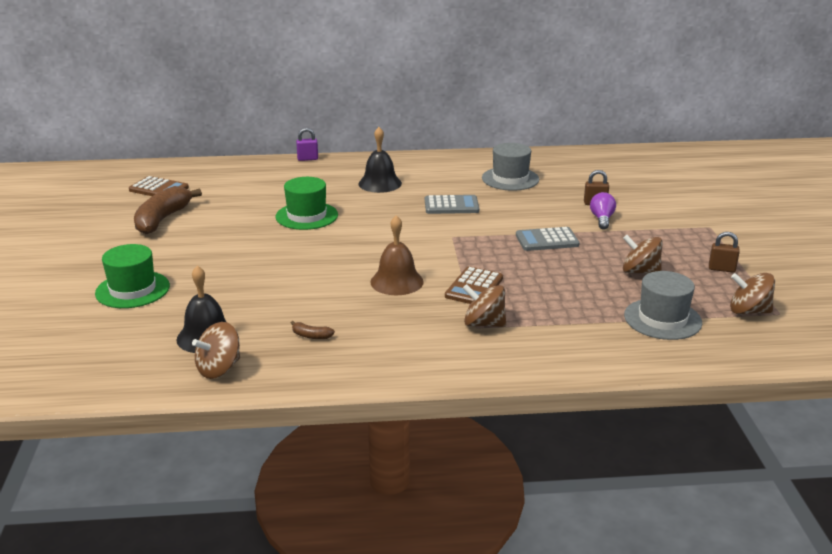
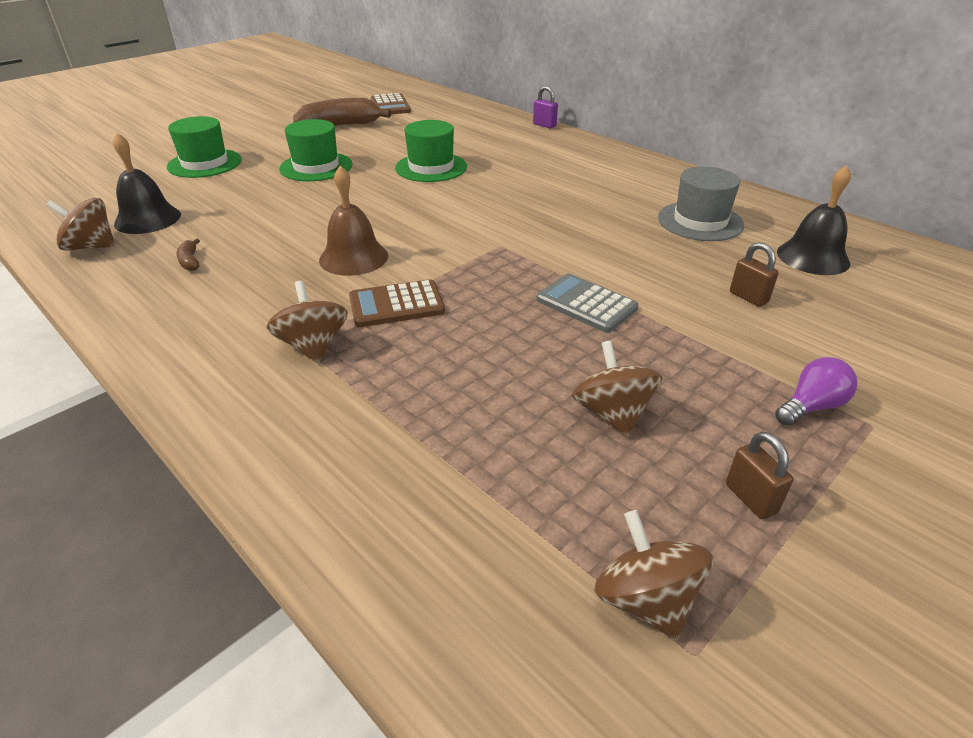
camera: 50 degrees right, 10 degrees up
(228, 251) = (316, 167): none -> green hat
(380, 183) = (554, 168): black bell -> black bell (813, 257)
(451, 206) = (571, 217): grey calculator -> none
(602, 219) = (714, 320): purple light bulb -> purple light bulb (811, 406)
(662, 319) = (492, 497): grey hat -> none

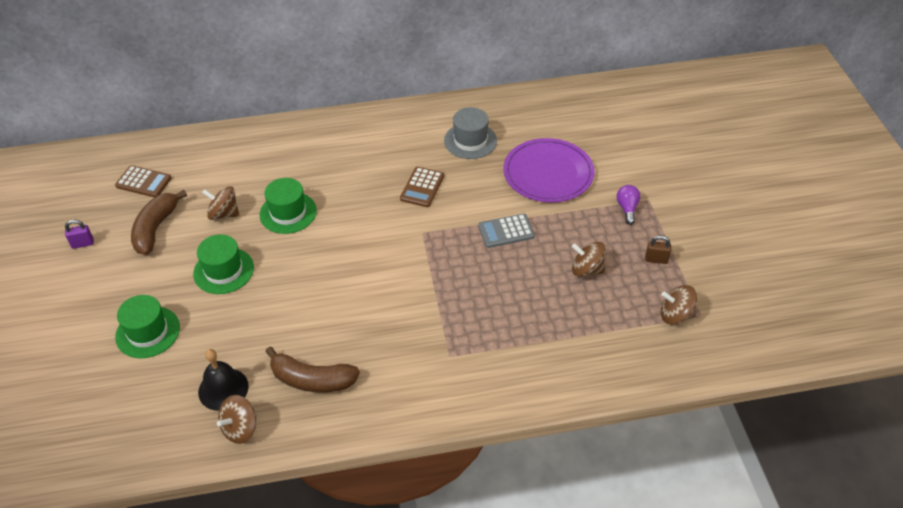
camera: 55 degrees left, 10 degrees up
(190, 261) = (312, 380): brown banana -> brown banana, size x2.43
(313, 346) = (456, 351): brown spinning top -> brown spinning top (224, 214)
(353, 257) = (378, 301): brown bell -> none
(396, 305) = (445, 303): brown calculator -> brown calculator (422, 187)
(544, 125) = (278, 123): purple padlock -> purple padlock (82, 244)
(748, 297) = (548, 173): brown padlock -> purple plate
(813, 257) = (537, 127): black bell -> none

